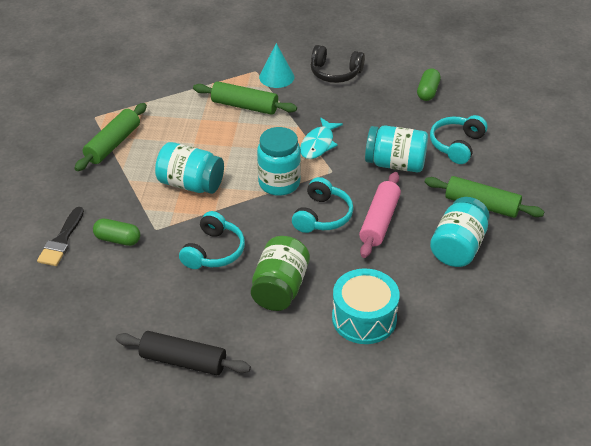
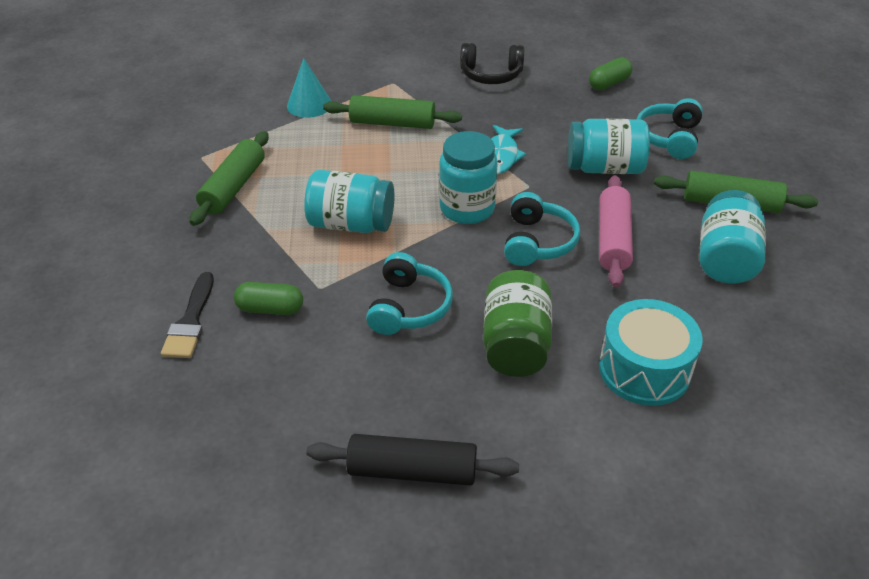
camera: 10 degrees left, 0 degrees up
(276, 77) = (421, 87): turquoise cone -> turquoise cone (309, 105)
(428, 92) = (609, 84): green capsule -> green capsule turned 45 degrees clockwise

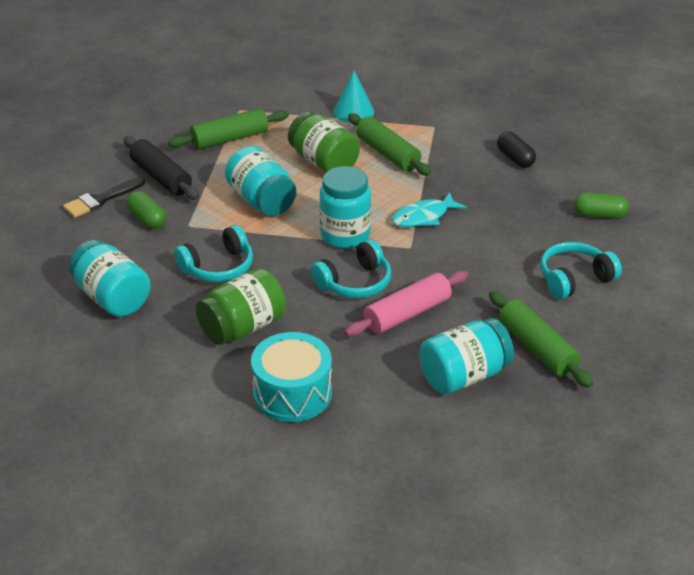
camera: 45 degrees right, 5 degrees down
(352, 160) = (324, 162): none -> green jar
(412, 470) = (91, 345): black rolling pin -> black rolling pin (161, 177)
(491, 75) = (515, 159): black headphones -> black capsule
(604, 168) = (485, 268): turquoise jar -> turquoise jar (112, 298)

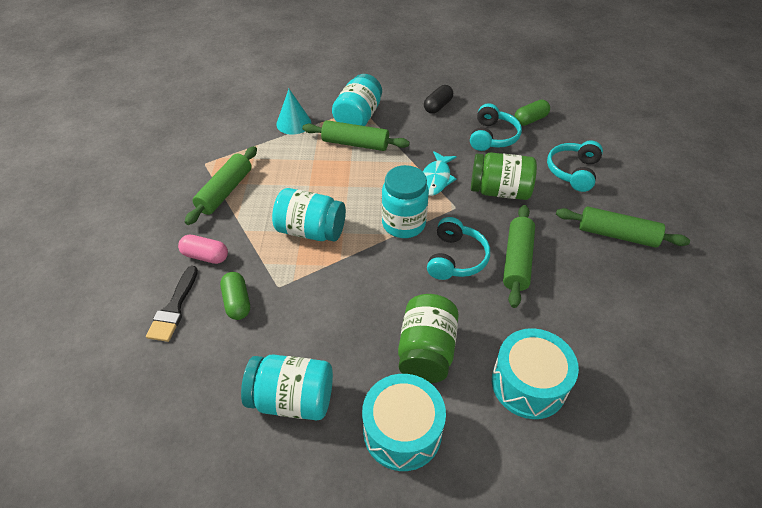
camera: 40 degrees left, 10 degrees up
(147, 219) = (237, 302): green capsule -> green capsule turned 60 degrees clockwise
(161, 177) = (205, 256): black rolling pin -> pink capsule
(161, 361) = (402, 431): none -> turquoise drum
(218, 267) = (345, 309): turquoise headphones -> turquoise headphones (492, 137)
(324, 162) = (319, 174): green jar -> green jar (500, 191)
(407, 313) = (517, 260): pink rolling pin -> green rolling pin
(464, 376) = (607, 285): turquoise jar -> turquoise jar (358, 117)
(515, 159) = (438, 106): black capsule -> black capsule turned 75 degrees counterclockwise

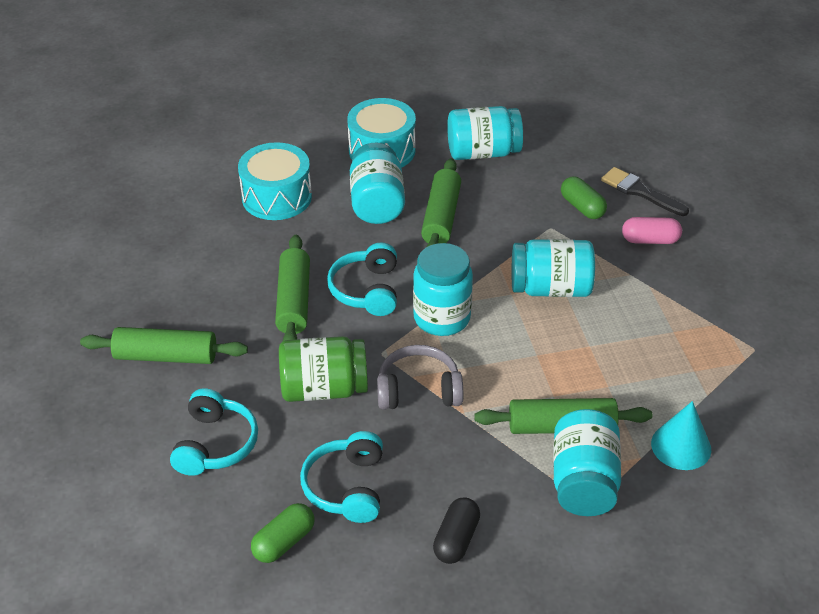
camera: 165 degrees right, 5 degrees down
(174, 308) = (640, 191): black brush -> black brush turned 45 degrees counterclockwise
(225, 191) = (692, 315): green rolling pin -> green rolling pin (441, 217)
(426, 351) = (377, 203): green jar -> turquoise jar
(436, 179) = (418, 390): turquoise fish -> grey headphones

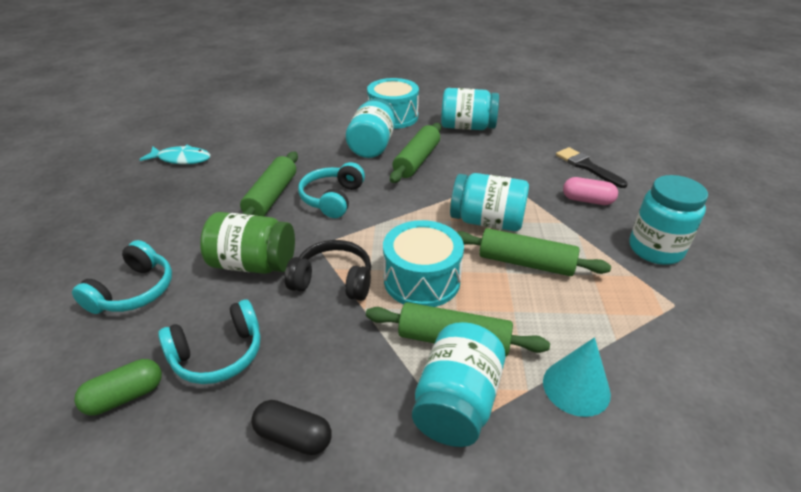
camera: 15 degrees right, 5 degrees down
(146, 267) = (181, 159): none -> turquoise fish
(166, 356) = (149, 218): green rolling pin -> green rolling pin (526, 262)
(277, 197) = (302, 132): turquoise drum -> turquoise drum (422, 280)
(346, 487) = (218, 354): turquoise headphones -> turquoise headphones turned 135 degrees counterclockwise
(418, 390) = (333, 280): grey headphones -> black headphones
(442, 318) = (383, 228): turquoise jar -> turquoise jar (655, 249)
(456, 539) = (293, 436): black capsule -> black capsule turned 75 degrees clockwise
(582, 207) = (534, 170): green capsule -> none

